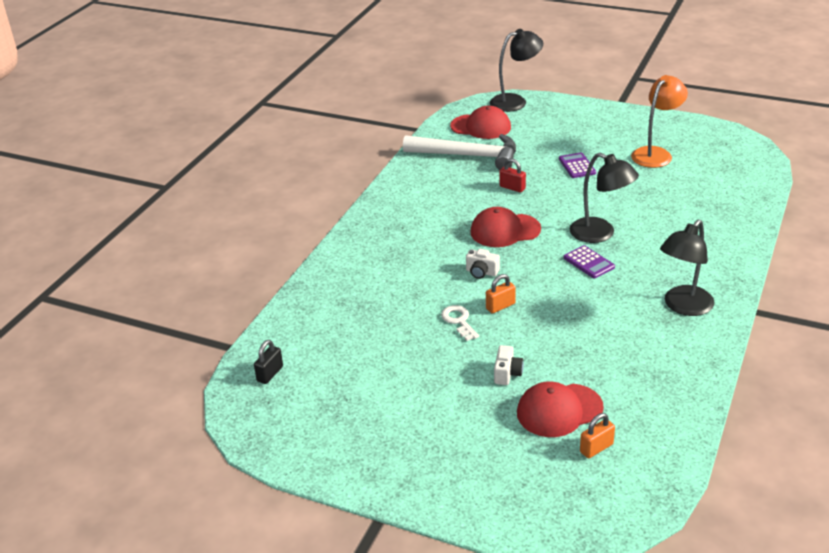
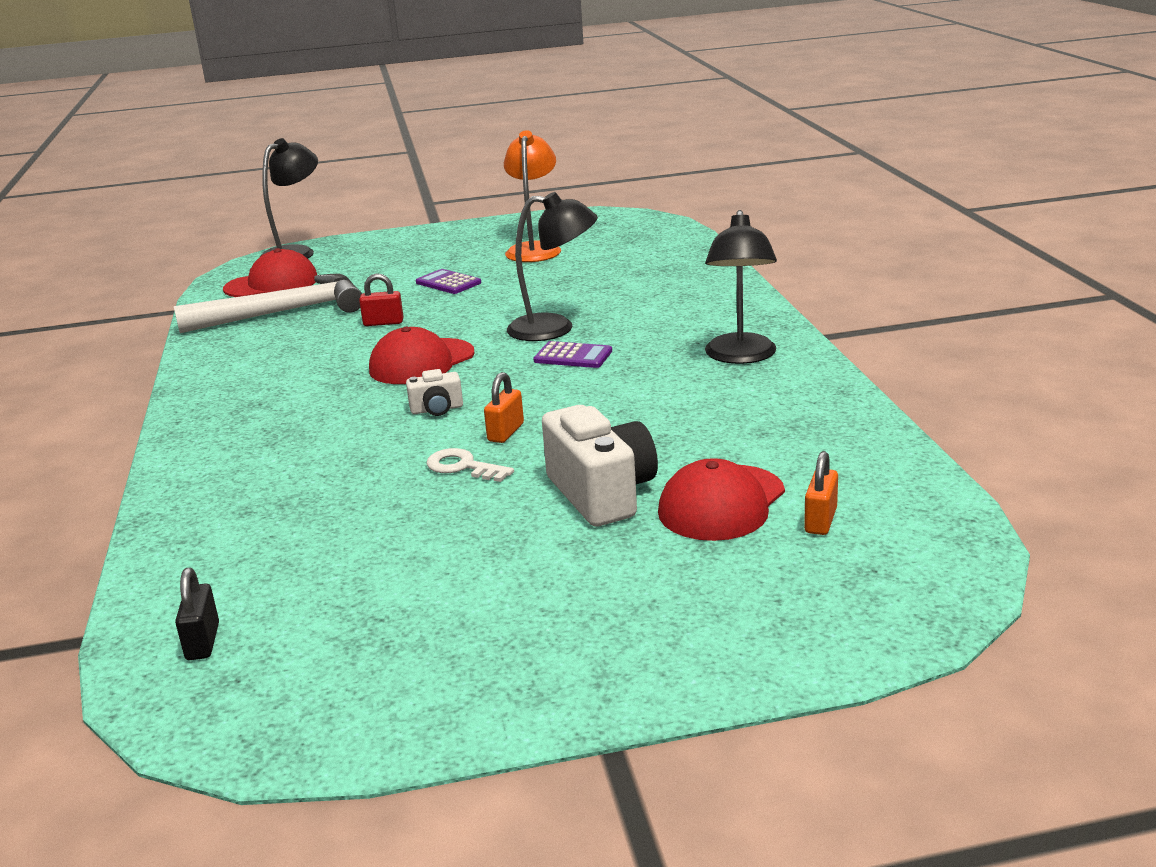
camera: 35 degrees left, 10 degrees down
(507, 373) = (601, 494): white camera -> white camera, size x2.00

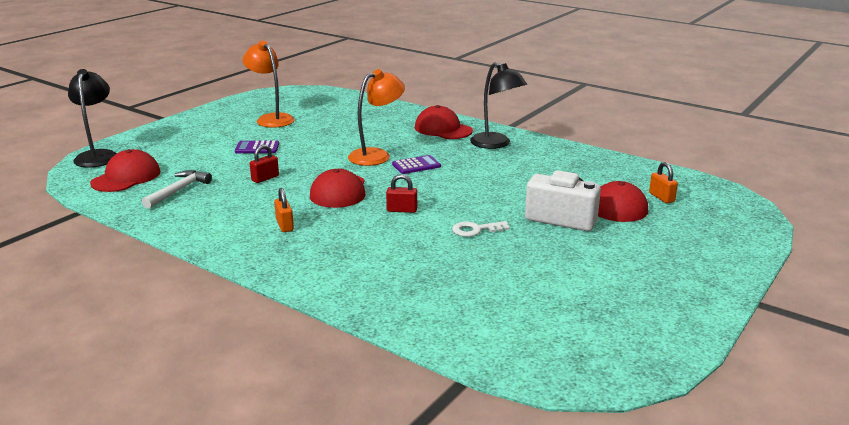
camera: 45 degrees left, 0 degrees up
(203, 642) = (530, 350): black padlock -> none
(283, 312) = (178, 191): white hammer -> white hammer, size x0.58
(437, 409) = (402, 210): white camera -> red padlock
(506, 432) = (461, 208): orange padlock -> orange padlock (285, 225)
(554, 328) = (376, 155): black lamp -> orange lamp
(712, 315) = (443, 129): none -> red cap

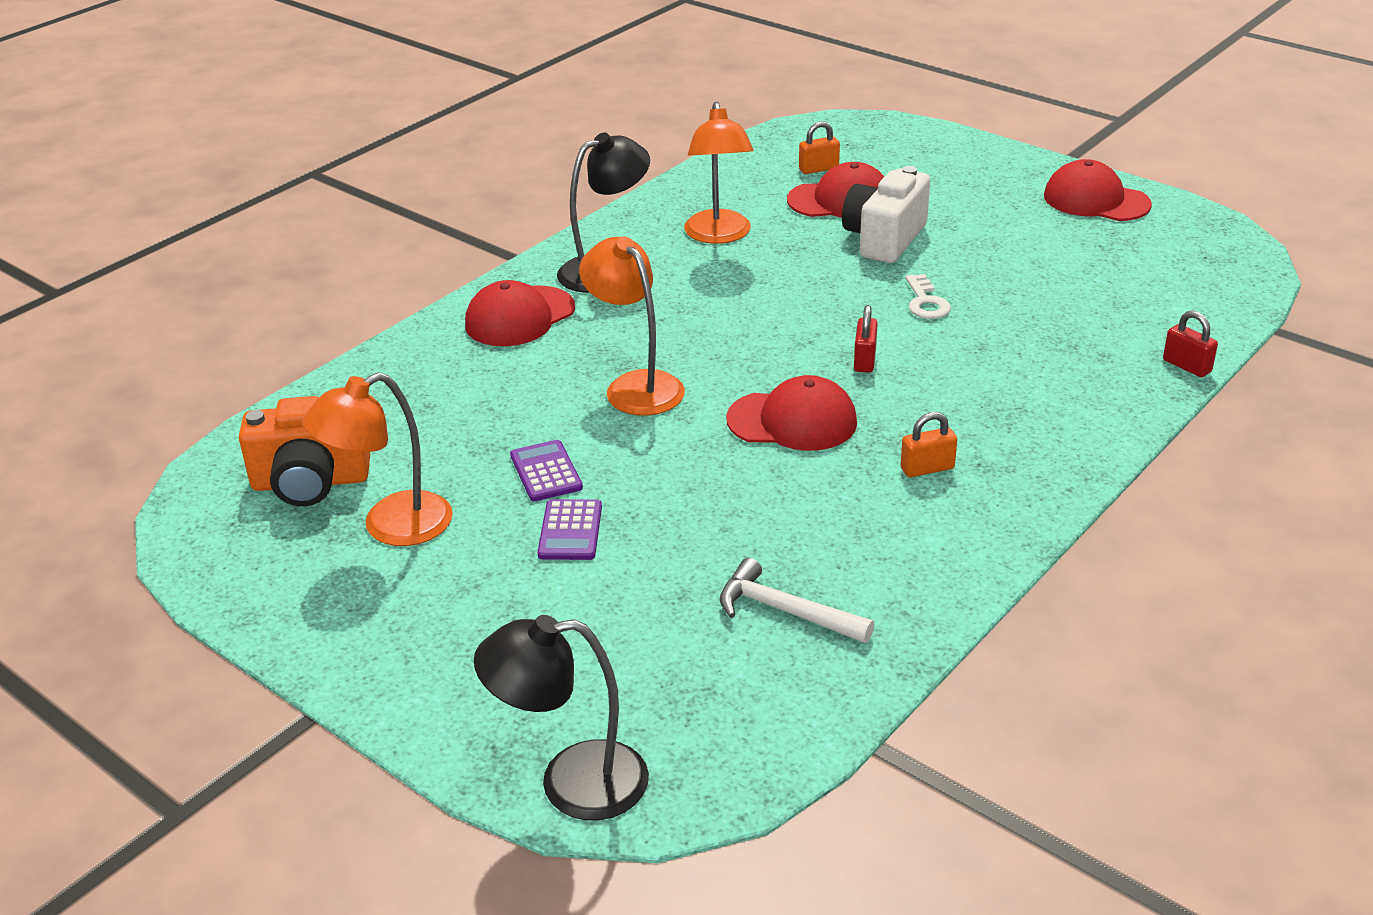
camera: 85 degrees left, 10 degrees up
(126, 177) = (712, 702): red cap -> red cap (1096, 200)
(265, 178) = (732, 506): red padlock -> red padlock (1186, 366)
(306, 105) = (310, 482): none -> orange camera
(416, 165) = (688, 346): purple calculator -> purple calculator (546, 472)
(548, 170) = (719, 235): none -> orange lamp

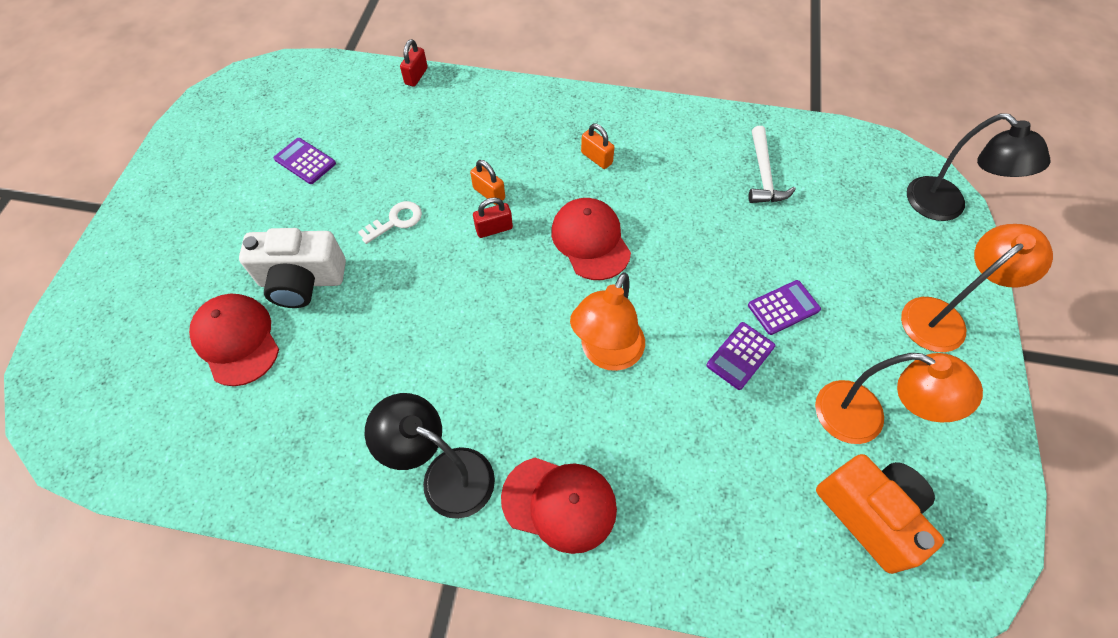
camera: 120 degrees left, 25 degrees up
(719, 235) = (340, 409): orange lamp -> orange lamp (942, 317)
(818, 169) = (170, 384): orange padlock -> orange padlock (489, 193)
(1063, 265) = (305, 161): none -> purple calculator
(1096, 200) = (188, 169): red cap -> none

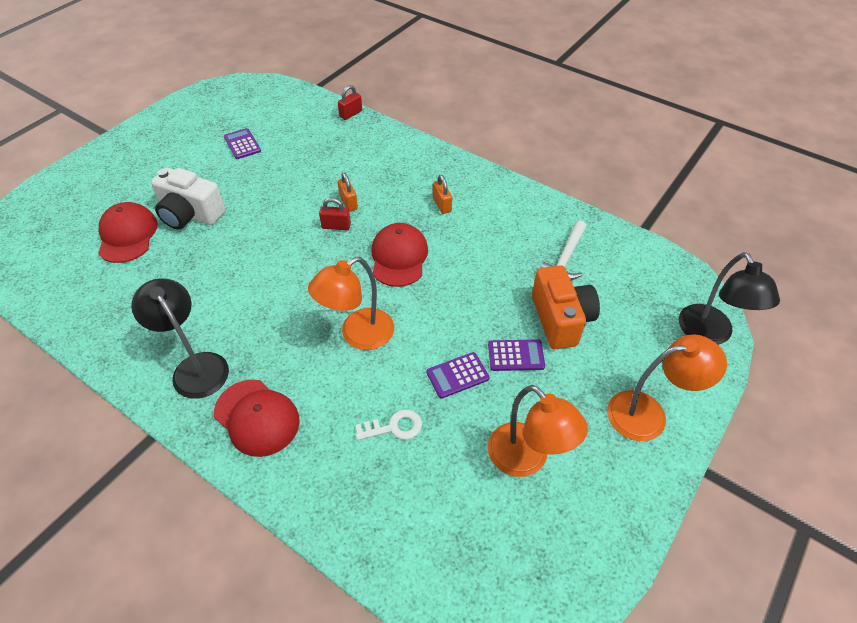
camera: 25 degrees right, 10 degrees down
(396, 221) = (274, 199): white key -> white key (394, 427)
(869, 514) = (482, 528): orange camera -> orange camera (561, 319)

